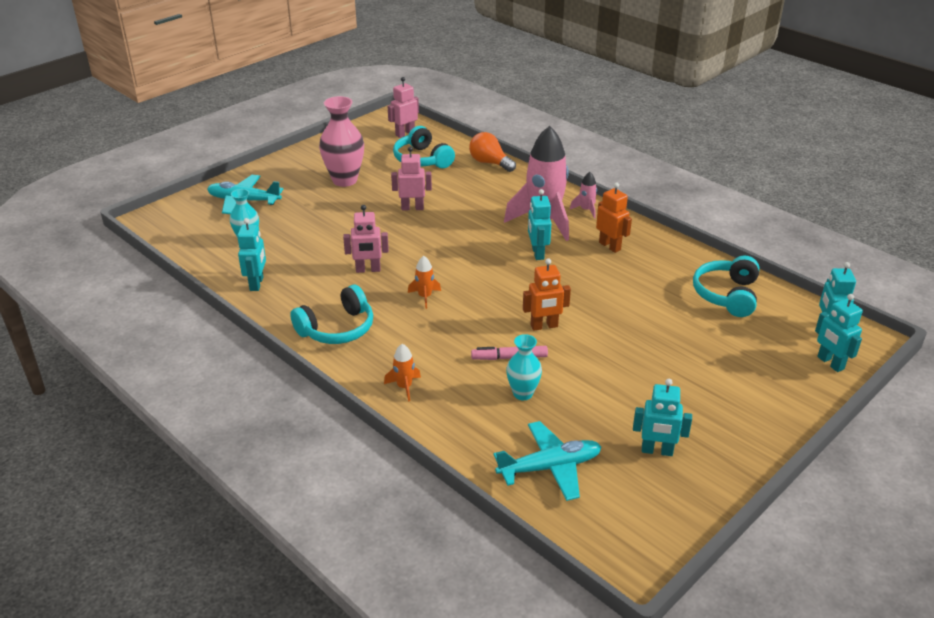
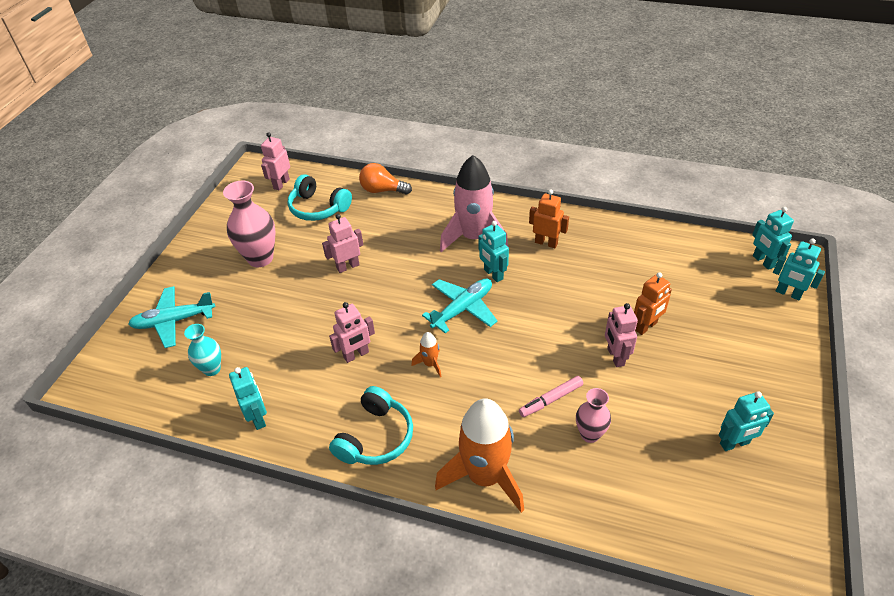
camera: 25 degrees left, 10 degrees up
(404, 387) = (485, 477): orange rocket -> orange rocket, size x2.35
(523, 393) = (590, 434): turquoise vase -> pink vase
(544, 326) = (554, 352): orange robot -> orange robot (646, 326)
(550, 467) = (668, 505): turquoise plane -> turquoise plane (462, 309)
(586, 210) = (500, 212): pink rocket -> none
(599, 349) = (615, 357): none -> pink robot
(726, 295) = (669, 257): turquoise headphones -> none

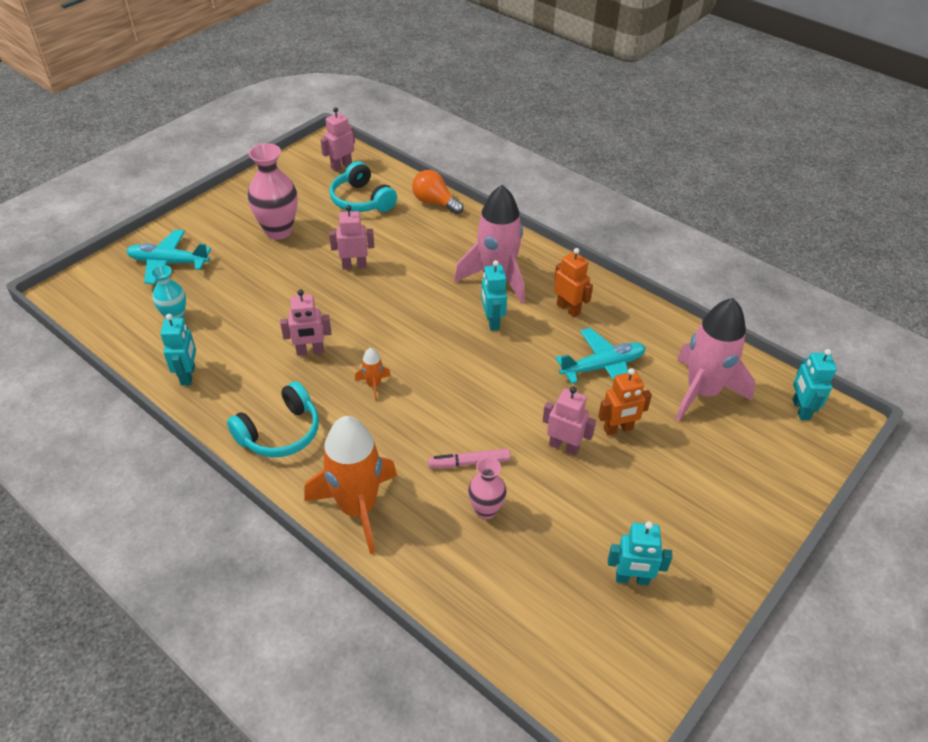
camera: 20 degrees right, 0 degrees up
(462, 309) = (439, 344): turquoise plane -> turquoise plane (602, 367)
(615, 357) = (564, 447): pink robot -> pink robot turned 105 degrees clockwise
(687, 273) = (702, 392): none -> pink rocket
(788, 293) = (805, 453): turquoise robot -> none

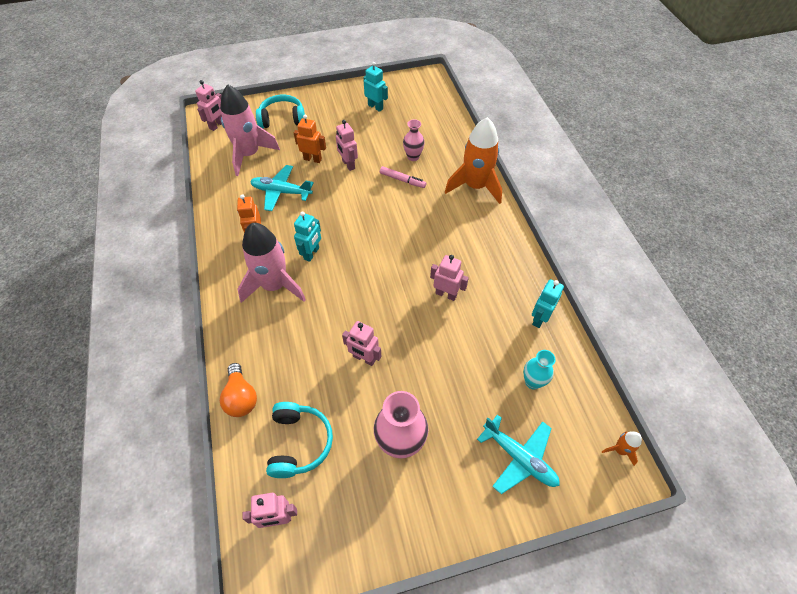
camera: 145 degrees left, 10 degrees up
(280, 433) = (495, 246): turquoise headphones -> turquoise headphones (282, 119)
(374, 385) = (421, 248): orange rocket -> orange rocket (619, 450)
(800, 409) = (217, 125): turquoise robot -> pink robot

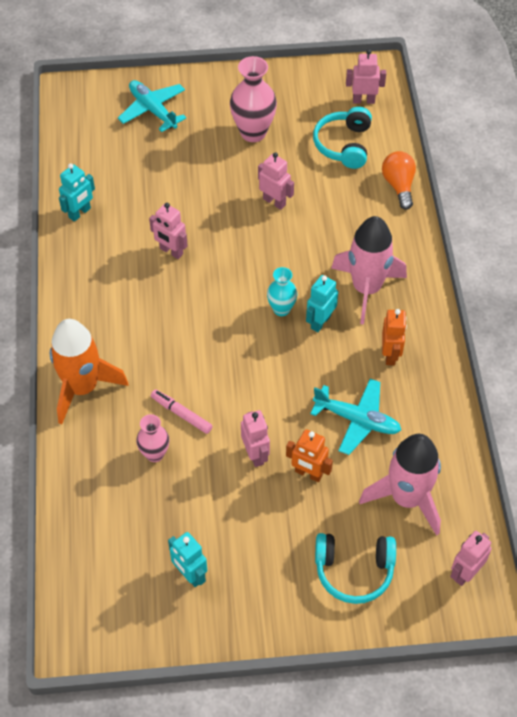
camera: 170 degrees left, 0 degrees up
(532, 382) = (114, 160): turquoise vase -> turquoise vase (281, 309)
(619, 450) = (64, 103): orange rocket -> none

